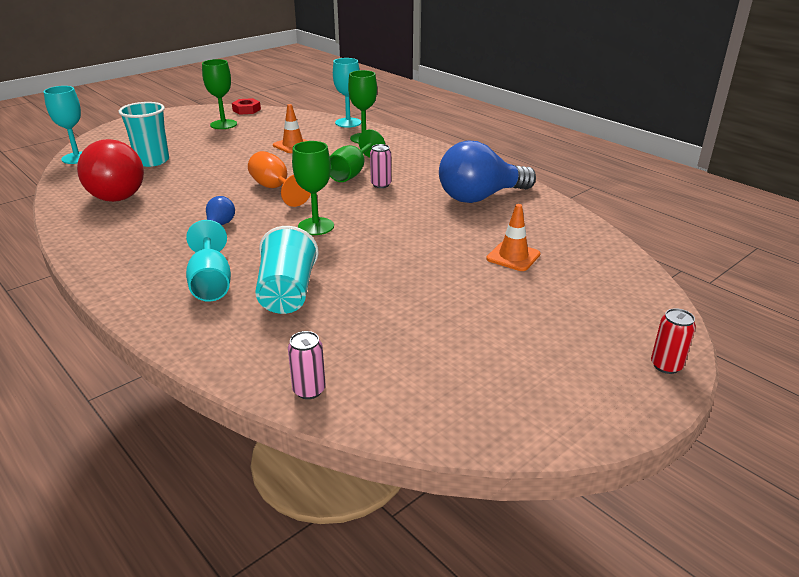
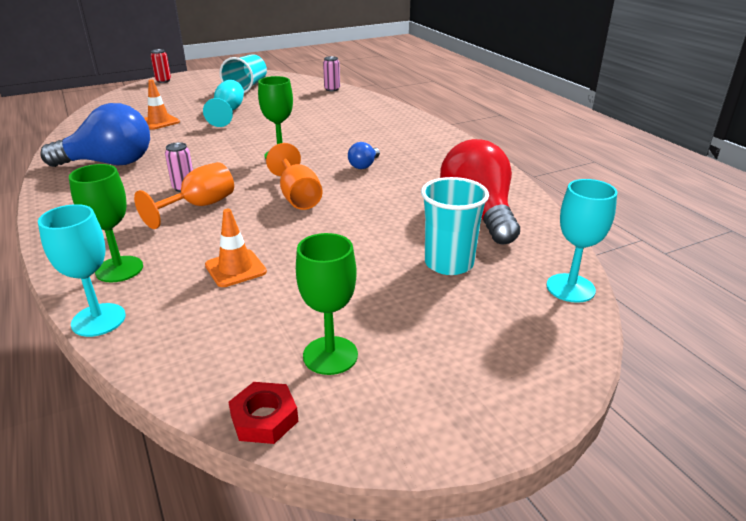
camera: 165 degrees left, 0 degrees up
(211, 283) = (374, 129): turquoise goblet -> turquoise goblet (228, 112)
(287, 293) = (326, 120): turquoise cup -> turquoise cup (247, 87)
(352, 173) = (199, 206): green goblet -> orange goblet

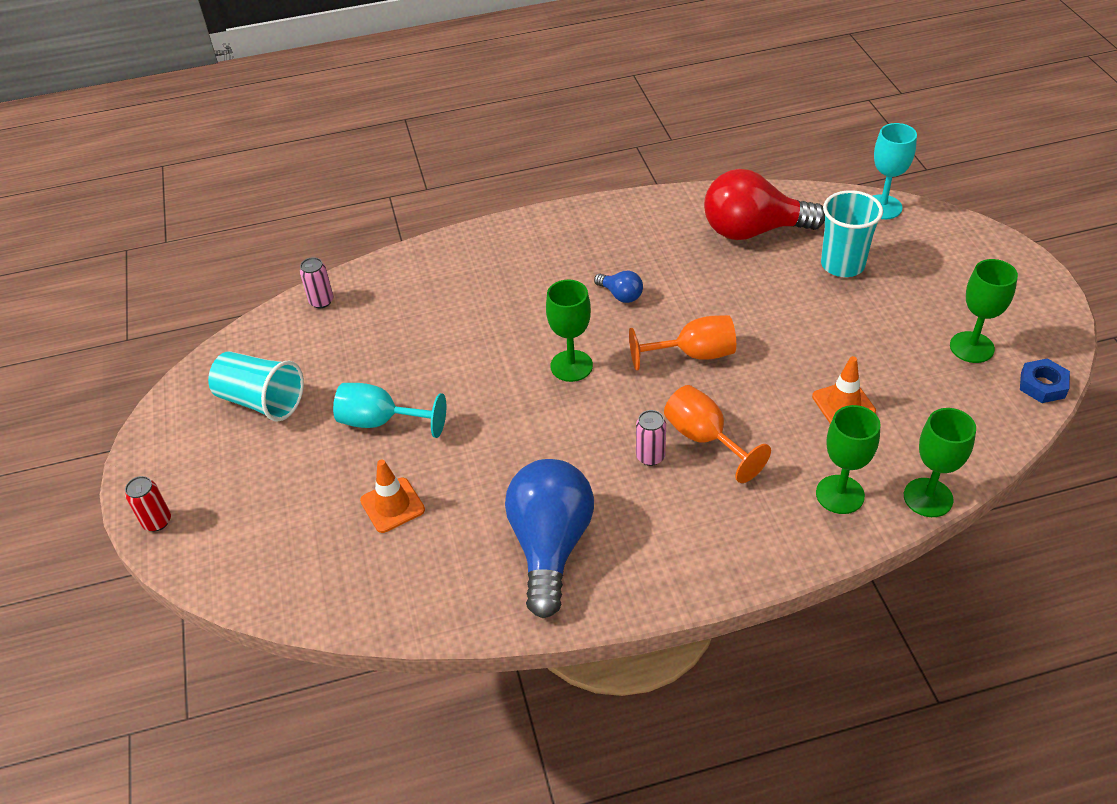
camera: 75 degrees left, 15 degrees up
(98, 320) = (928, 497): turquoise goblet -> green goblet
(264, 418) = (1042, 385): red nut -> blue nut

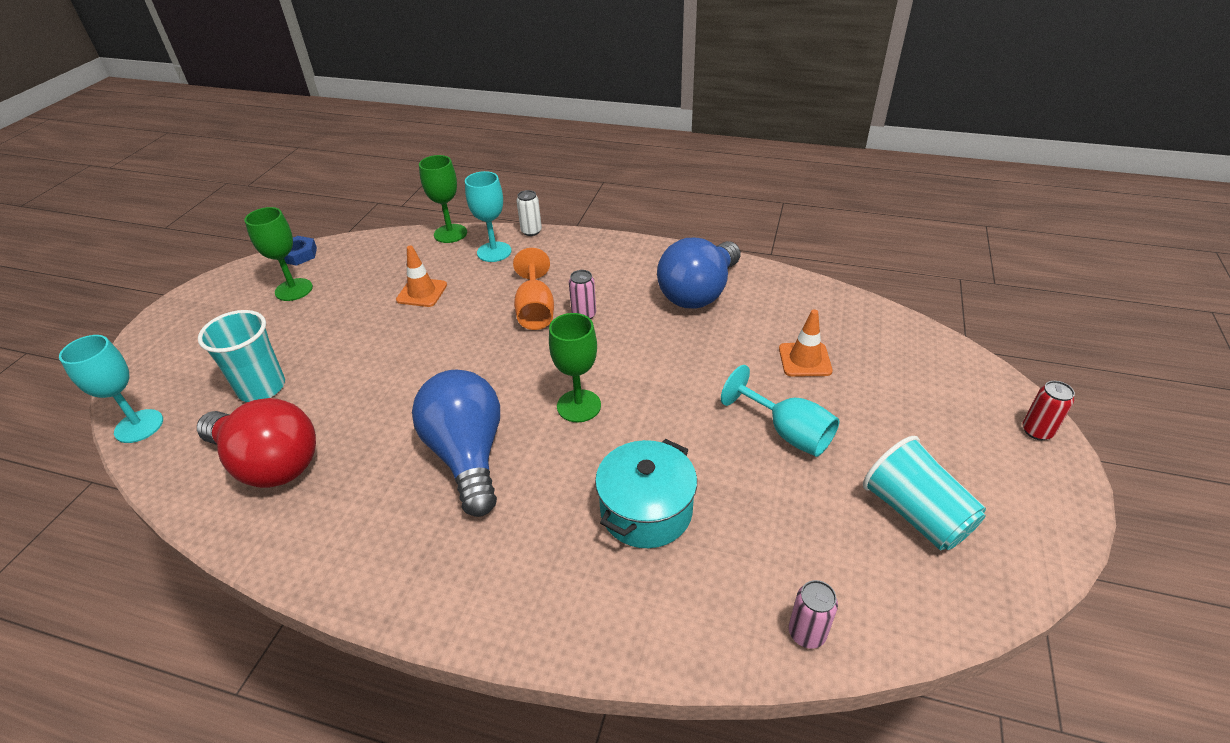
camera: 150 degrees left, 5 degrees down
(460, 319) = (646, 510): none -> turquoise pot
(621, 295) = (468, 455): blue light bulb -> blue light bulb, size x2.27
(694, 354) = (473, 369): orange goblet -> none
(837, 551) = (531, 231): none -> white can
(840, 494) = (494, 252): green goblet -> turquoise goblet

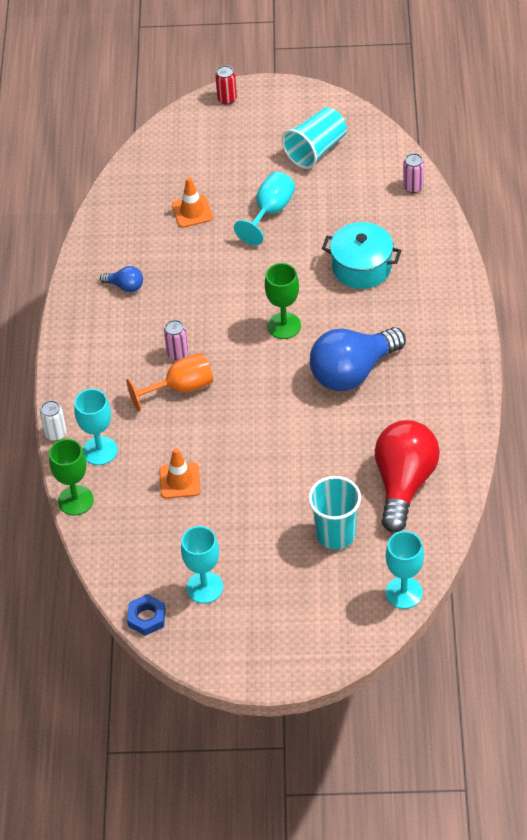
camera: 105 degrees left, 10 degrees up
(294, 290) = (204, 587): green goblet -> turquoise goblet
(698, 293) = (125, 286): blue light bulb -> blue light bulb, size x0.44

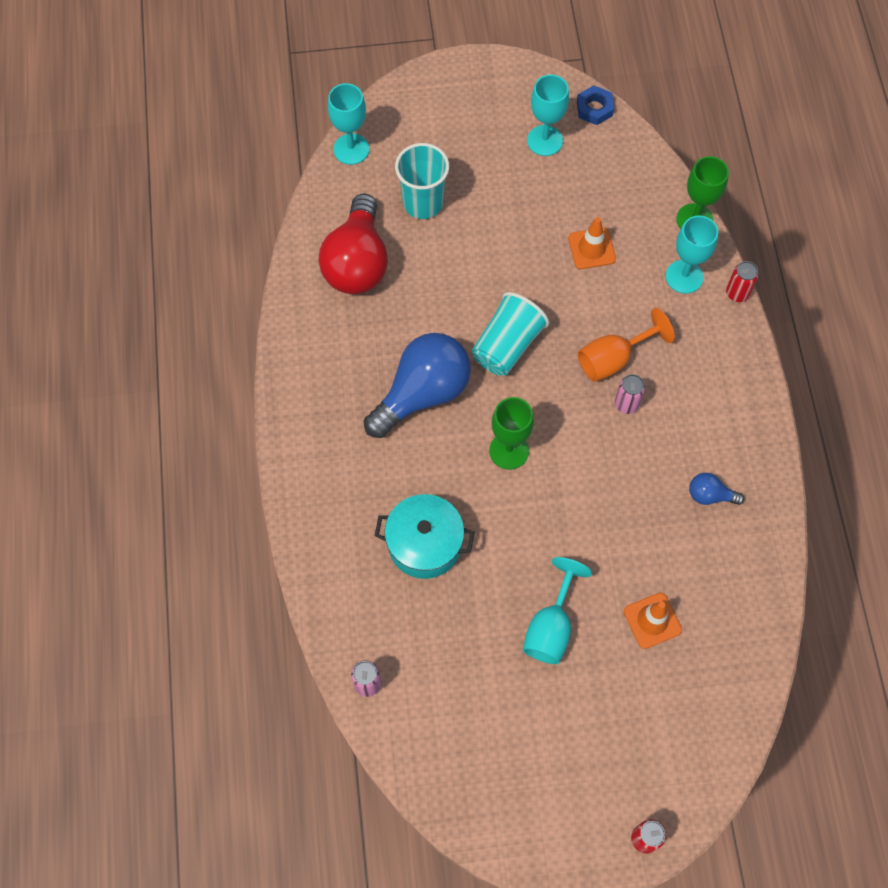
camera: 170 degrees right, 15 degrees up
(55, 434) = (737, 293): white can -> red can
(316, 150) = (504, 744): turquoise cup -> turquoise cup (507, 345)

